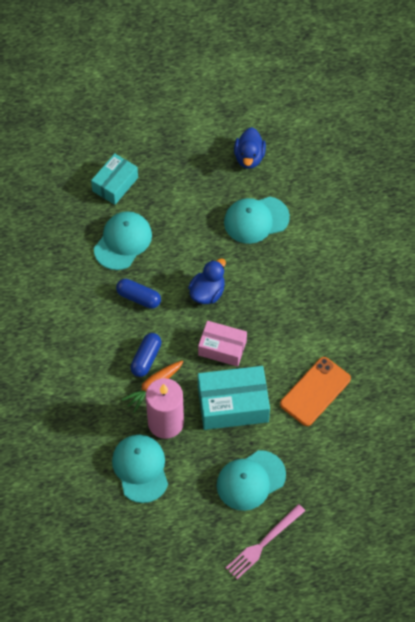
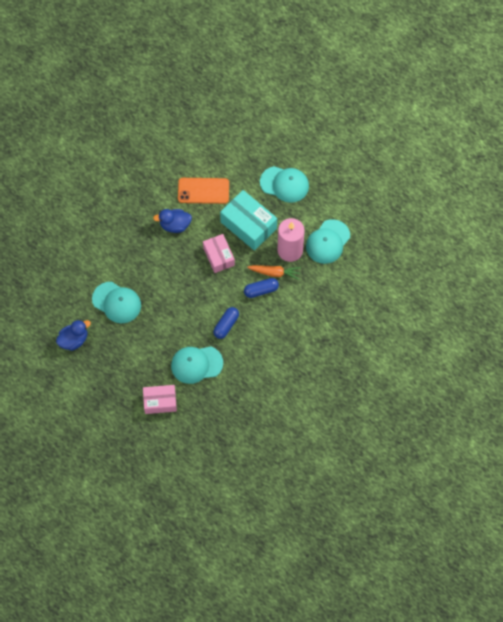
camera: 130 degrees left, 5 degrees up
(115, 184) = (160, 402): turquoise box -> pink box
(138, 298) = (226, 325): blue capsule -> blue capsule turned 45 degrees clockwise
(207, 292) = (190, 291): blue duck -> blue duck (175, 225)
(263, 543) = (313, 153): pink fork -> none

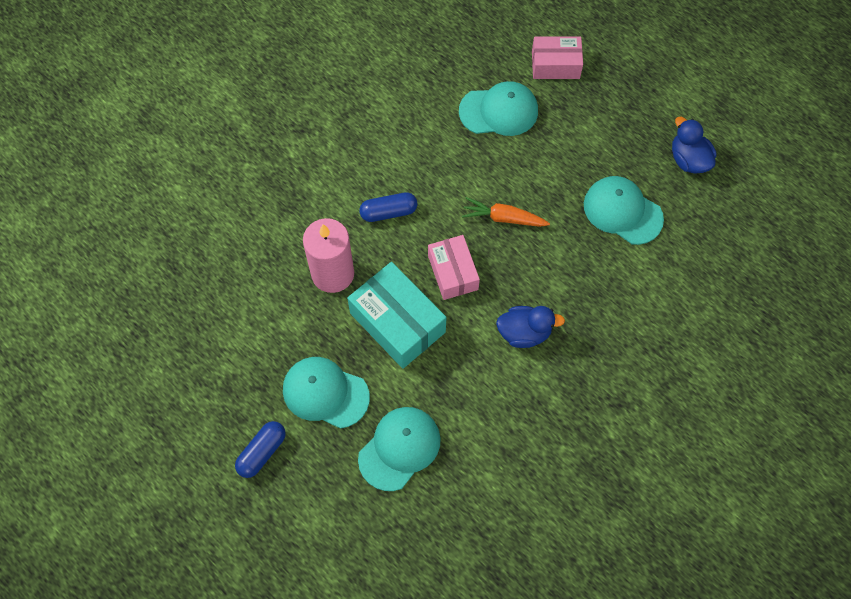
camera: 175 degrees left, 0 degrees up
(74, 340) = (688, 160): blue duck -> blue duck turned 90 degrees clockwise
(203, 191) = (471, 392): orange phone -> none
(226, 325) = (449, 163): blue capsule -> blue capsule (262, 452)
(275, 273) = (363, 238): orange carrot -> orange carrot (503, 218)
(327, 242) = (267, 283): turquoise cap -> turquoise cap (399, 448)

